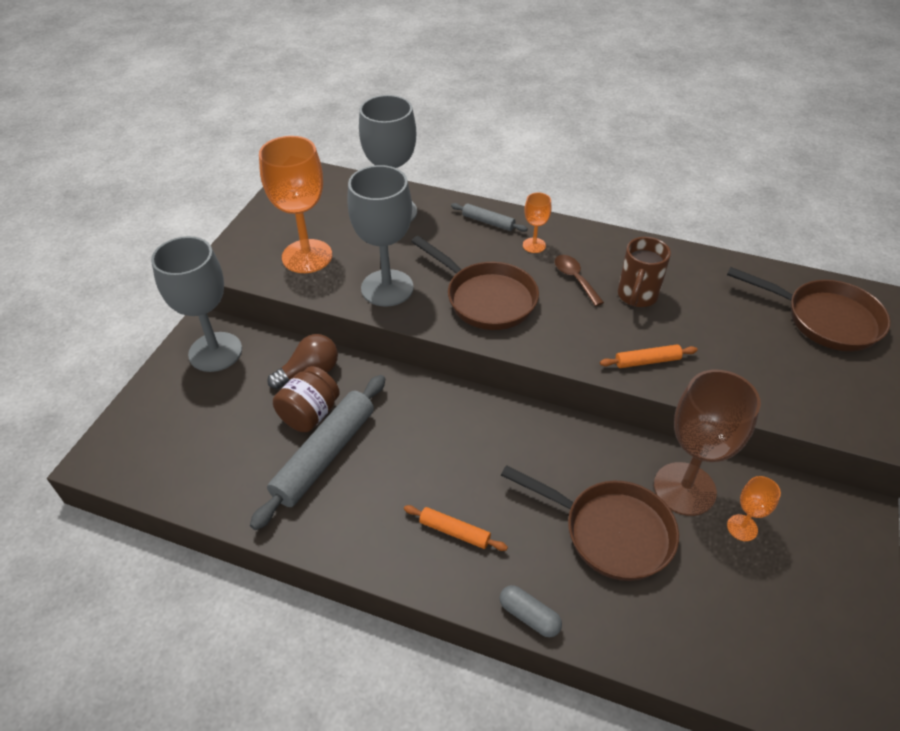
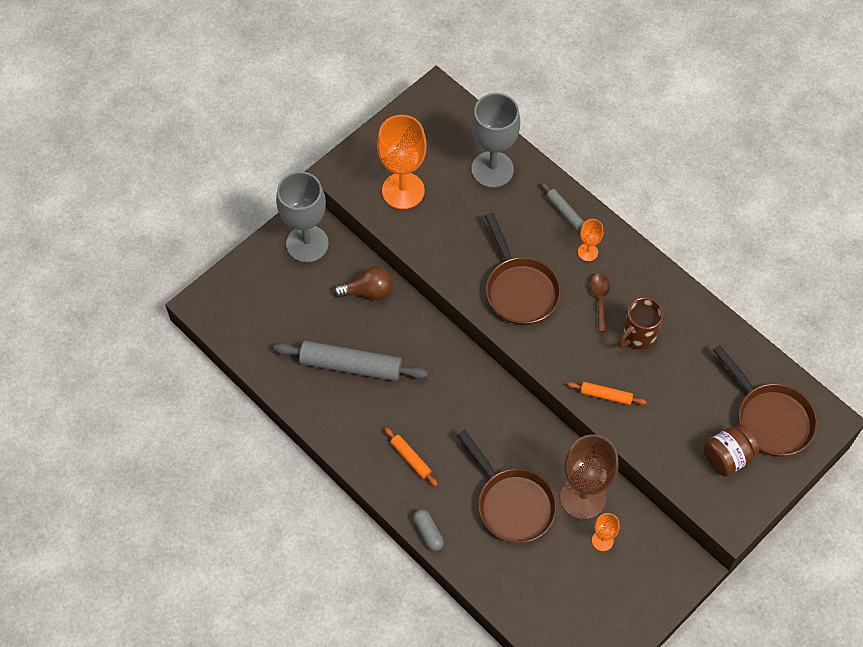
camera: 25 degrees right, 15 degrees up
(310, 414) = (354, 328): brown jar -> brown jar (727, 457)
(325, 455) = (351, 366): grey rolling pin -> grey rolling pin turned 45 degrees clockwise
(387, 288) = (450, 248): grey goblet -> none

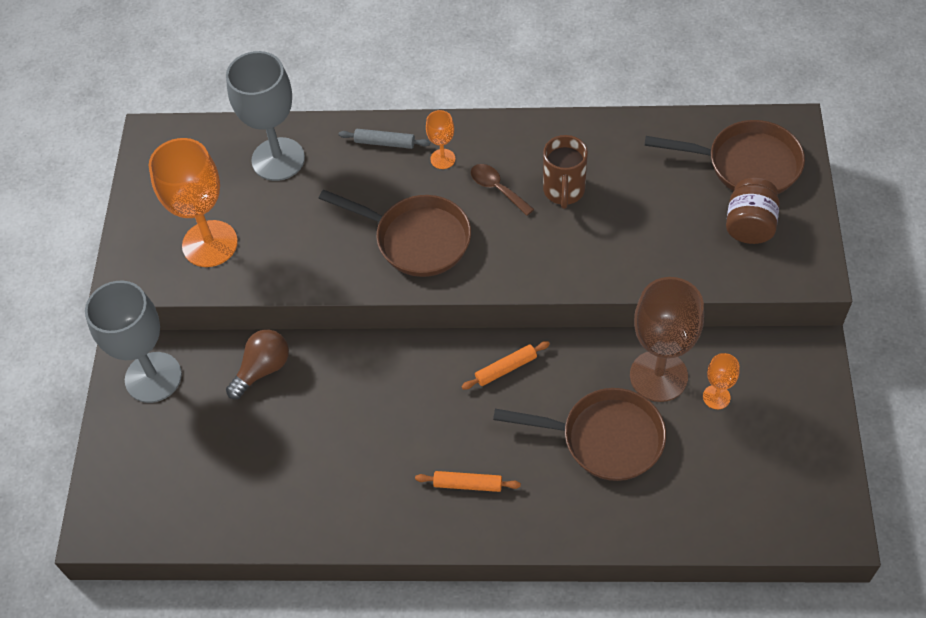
camera: 40 degrees left, 5 degrees down
(351, 366) = (317, 451): grey rolling pin -> none
(428, 532) = (558, 536): grey capsule -> none
(606, 395) = (593, 263): orange rolling pin -> orange rolling pin (506, 368)

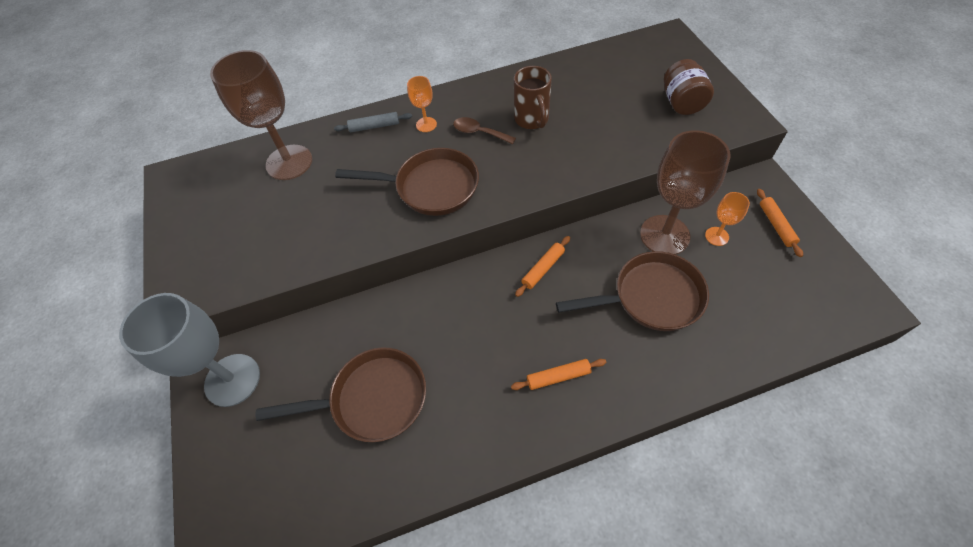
camera: 20 degrees left, 0 degrees up
(210, 244) = (249, 244): orange goblet -> none
(262, 369) = (334, 338): brown light bulb -> none
(278, 159) = (289, 162): grey goblet -> brown goblet
(746, 164) = (654, 66): brown pan -> brown pan (372, 399)
(792, 407) = (776, 225): none -> orange rolling pin

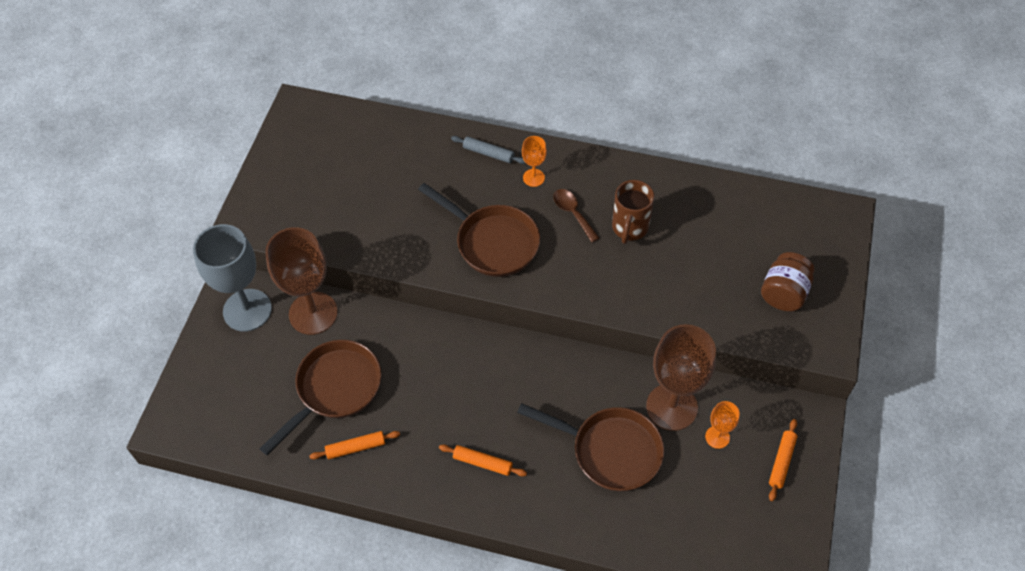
camera: 30 degrees right, 0 degrees up
(289, 162) = (395, 148): brown goblet -> brown goblet (313, 313)
(372, 399) = (335, 389): brown pan -> brown pan turned 75 degrees counterclockwise
(543, 269) = (542, 370): orange rolling pin -> orange rolling pin (355, 447)

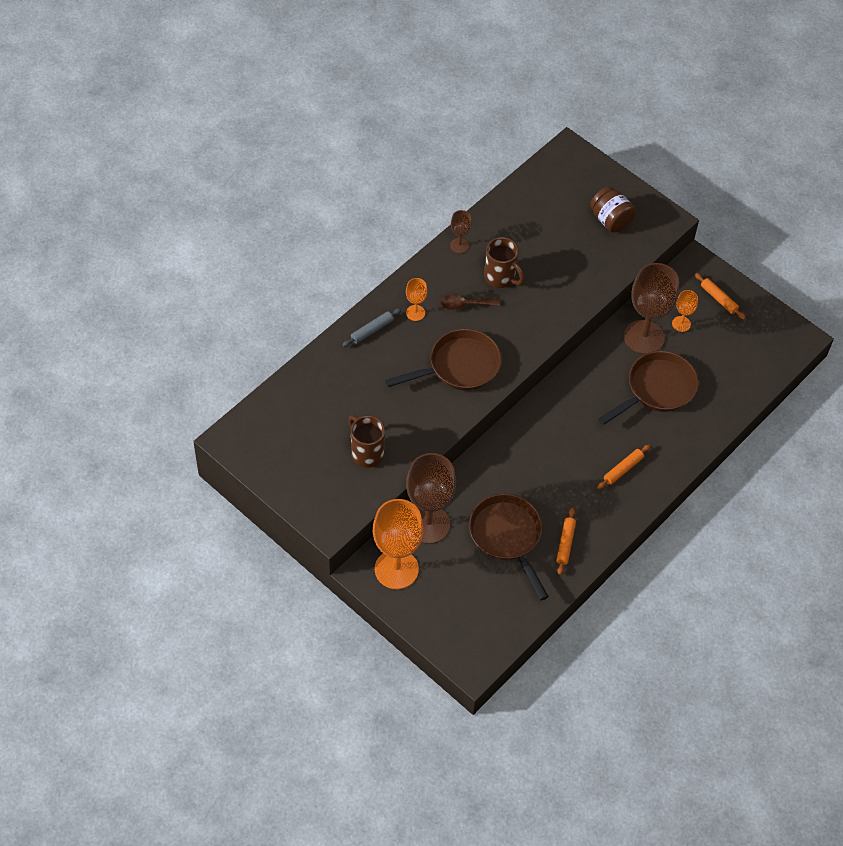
camera: 65 degrees left, 0 degrees up
(247, 310) = (396, 569): grey goblet -> orange goblet
(342, 213) = (366, 453): none -> brown mug
(643, 176) = (459, 245): none -> brown goblet

